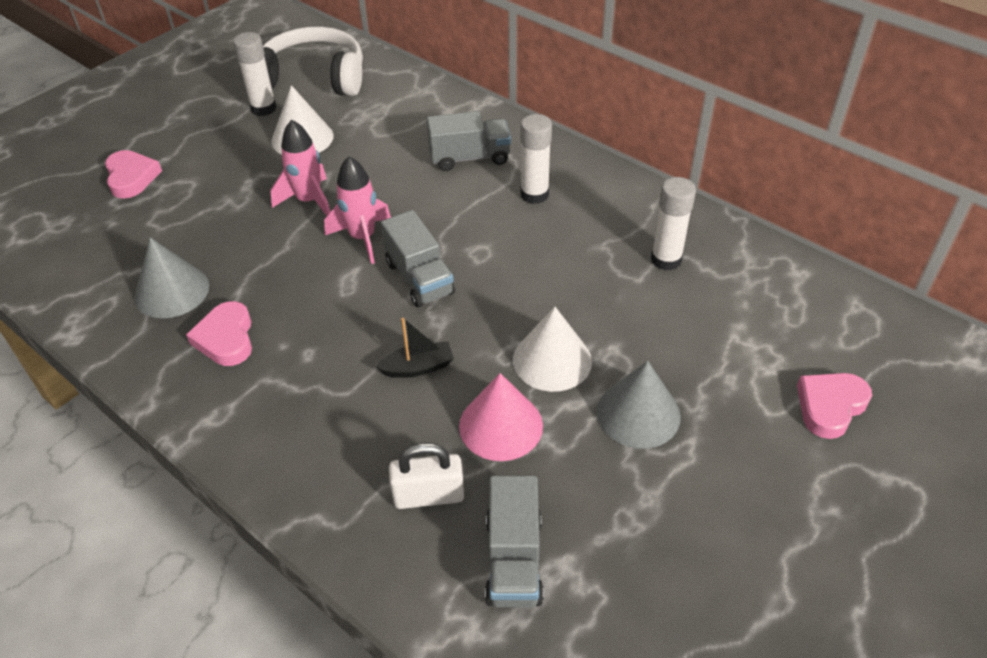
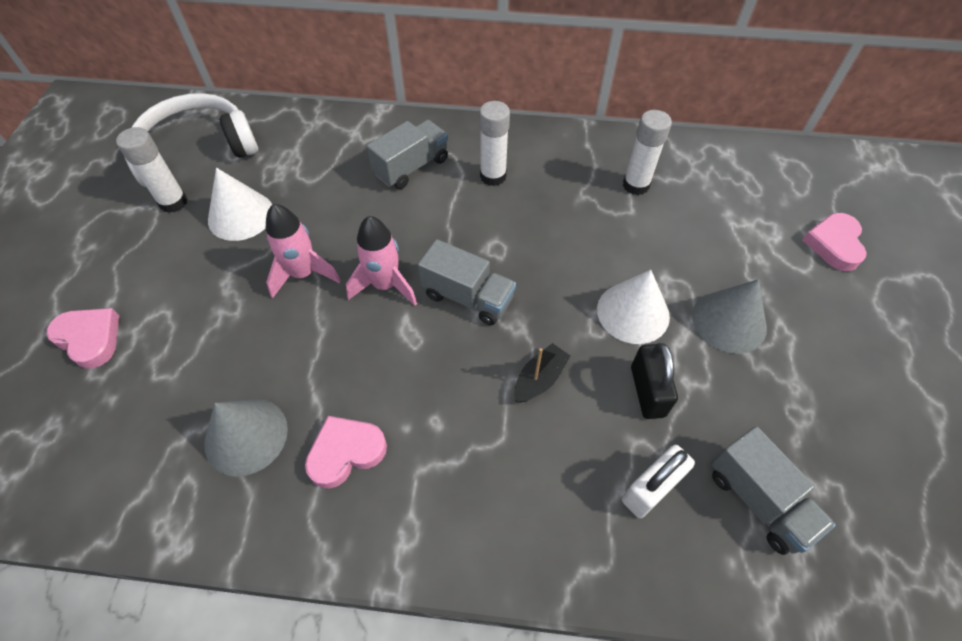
camera: 35 degrees left, 10 degrees up
(226, 338) = (346, 452): pink heart -> pink heart turned 105 degrees clockwise
(501, 425) = (647, 391): pink cone -> black padlock

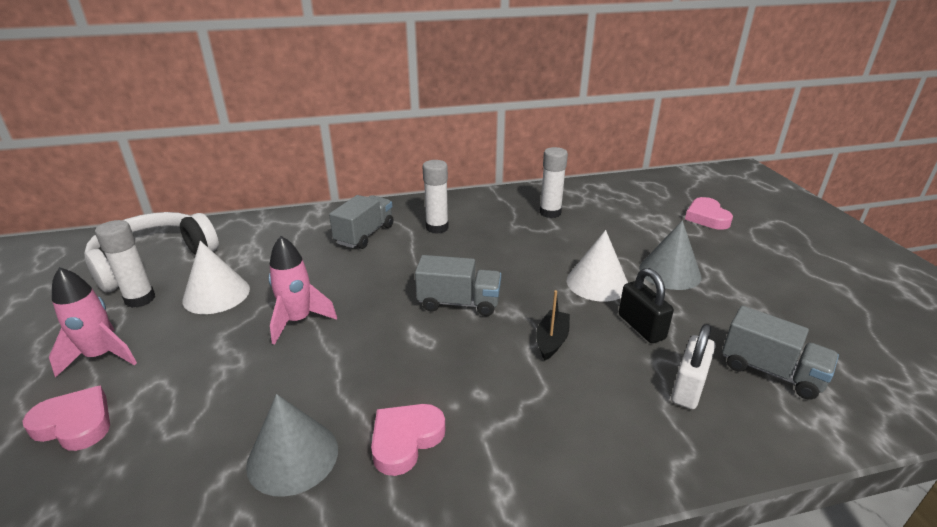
camera: 20 degrees left, 25 degrees down
(385, 285) = (381, 311): pink rocket -> pink rocket (101, 356)

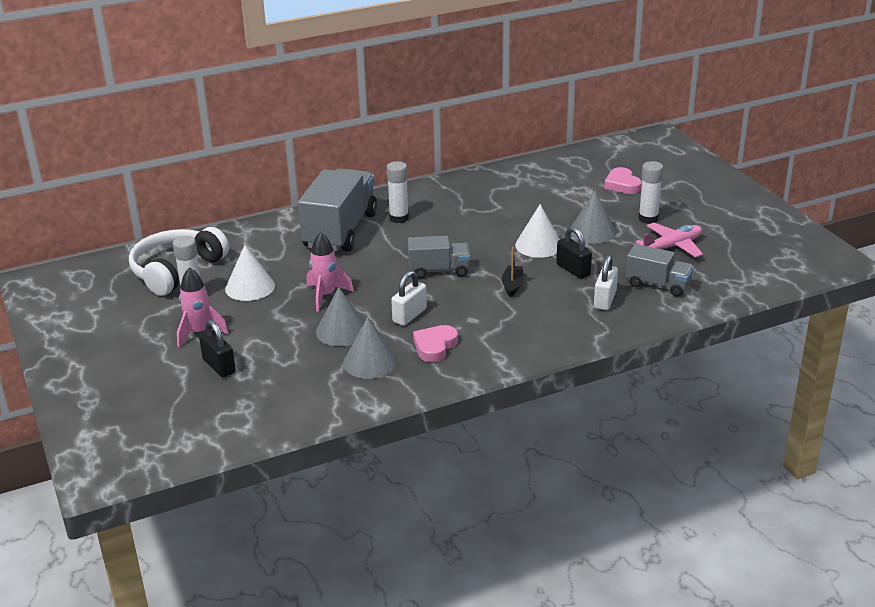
camera: 10 degrees left, 0 degrees up
(75, 424) = (219, 366): pink heart -> black padlock
(285, 384) = (342, 331): none -> grey cone
(365, 235) = (340, 231): grey truck -> grey truck, size x1.83
(392, 371) = (409, 315): none -> white padlock
(550, 213) = (491, 195): white glue stick -> white glue stick (648, 219)
(783, 308) = (672, 246): none -> pink plane

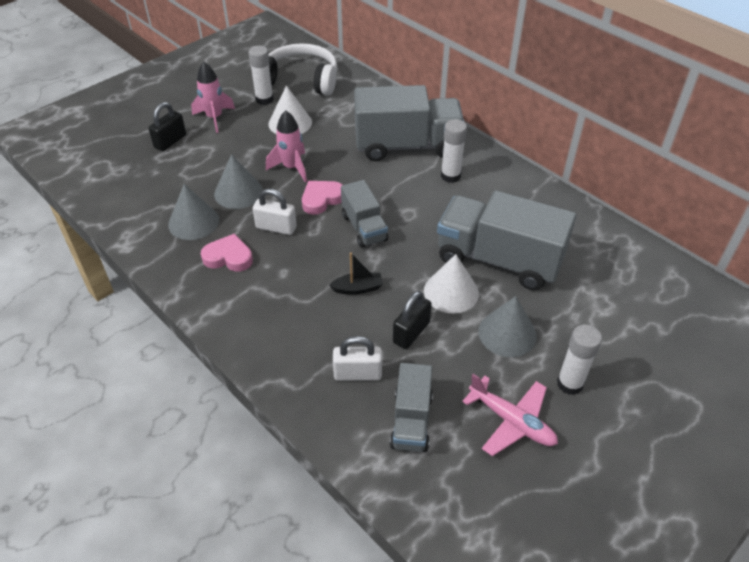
camera: 70 degrees right, 15 degrees up
(514, 218) = (498, 260): none -> grey truck
(622, 184) = (643, 341): pink heart -> pink heart (321, 199)

